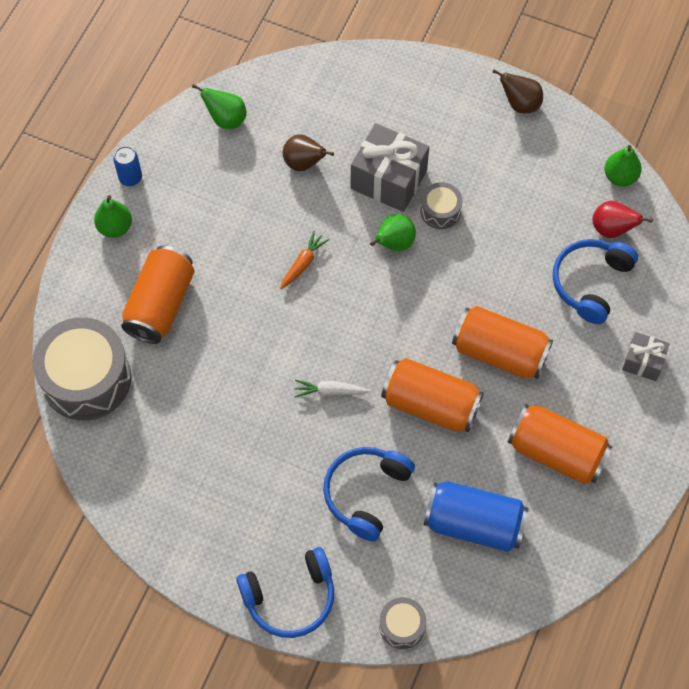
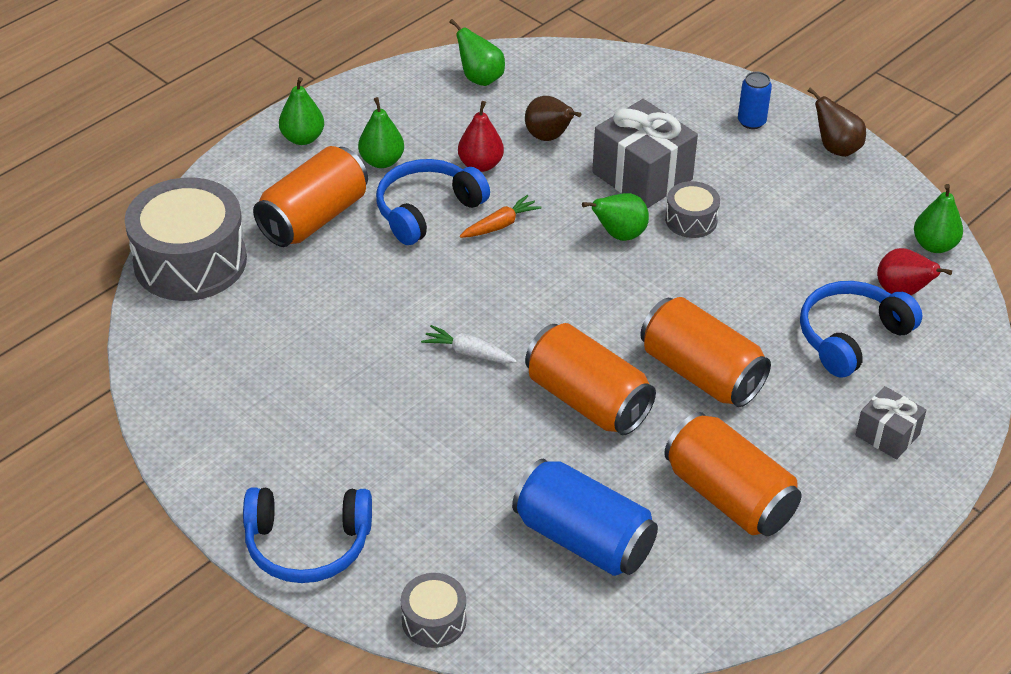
camera: 20 degrees right, 20 degrees down
(130, 178) = (345, 101): blue can -> blue can (751, 122)
(187, 230) = (382, 161): none -> green pear
(264, 208) = (480, 165): none -> red pear
(366, 493) = (460, 466): blue headphones -> blue headphones (427, 210)

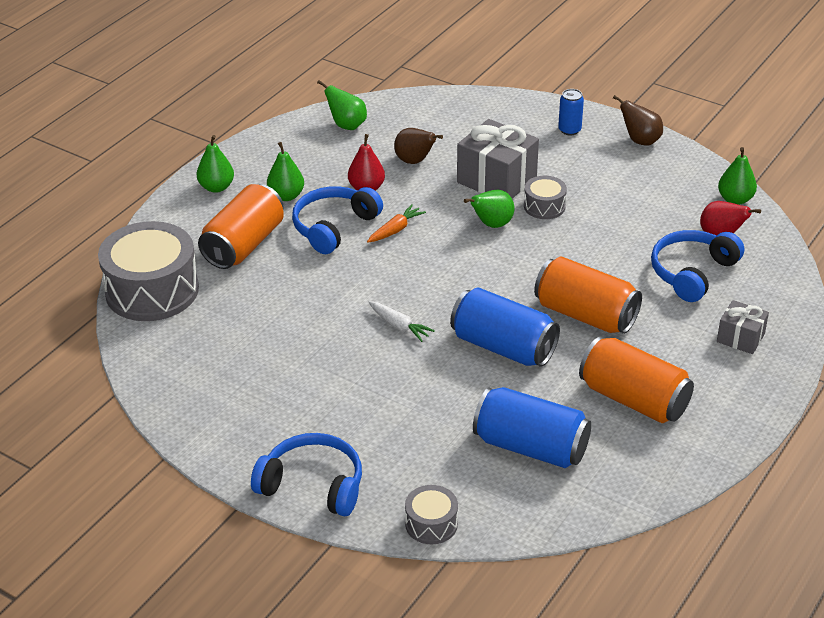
camera: 10 degrees left, 5 degrees down
(307, 545) = (313, 485): blue headphones -> blue headphones turned 150 degrees counterclockwise
(469, 352) = (399, 326): white carrot -> white carrot turned 150 degrees counterclockwise
(587, 400) = (503, 347): orange can -> blue can

